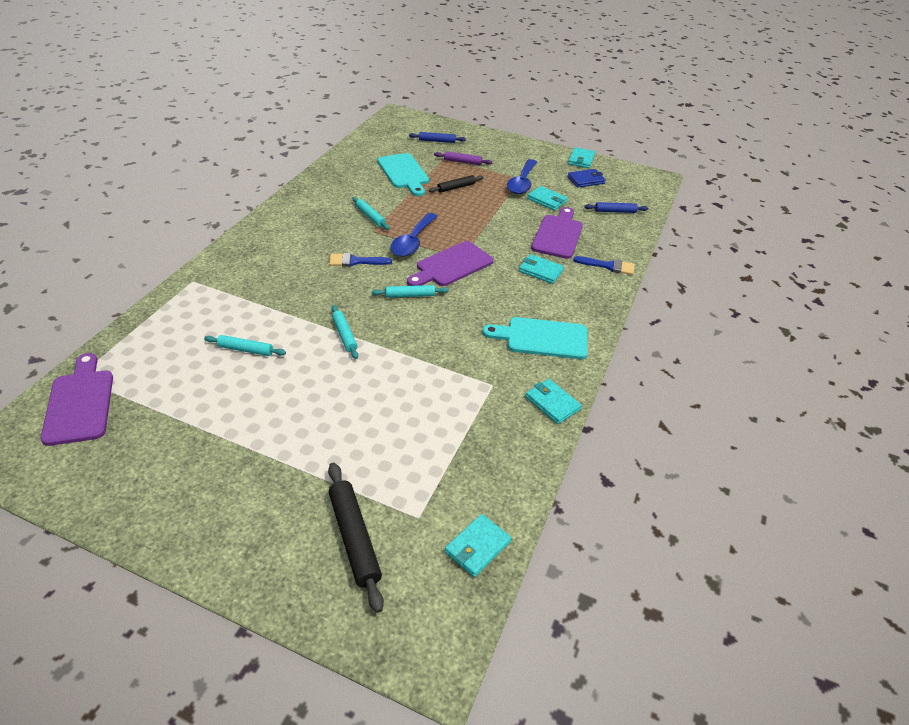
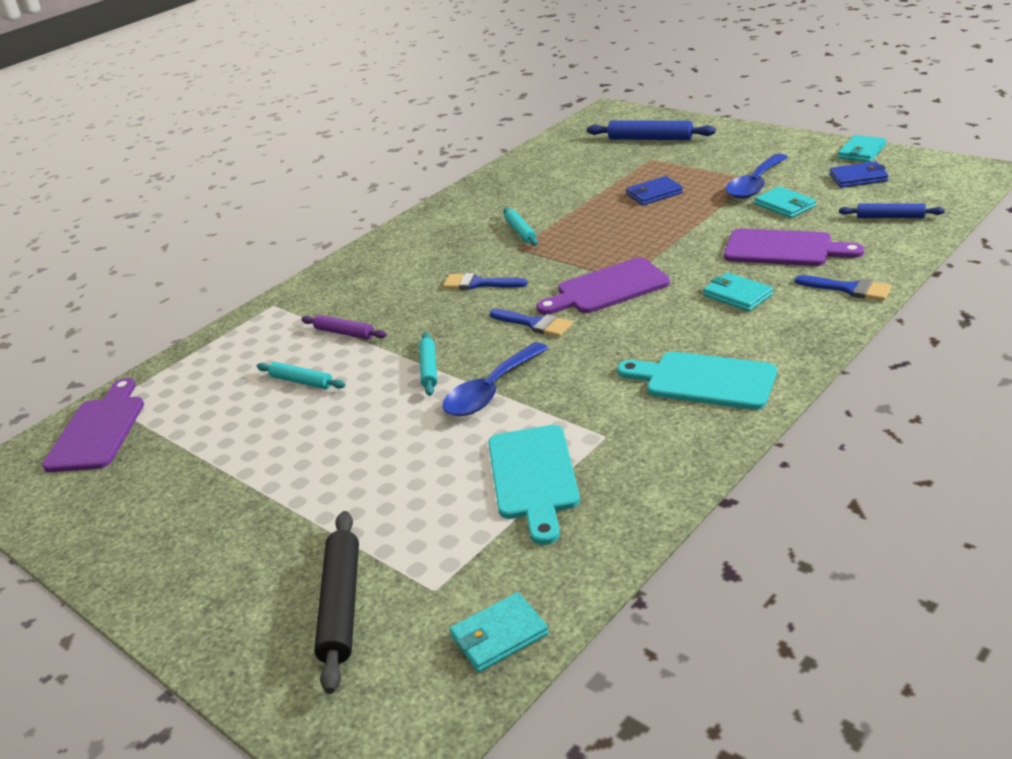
camera: 25 degrees right, 10 degrees down
(404, 173) = (588, 179): turquoise cutting board -> turquoise cutting board (533, 477)
(410, 295) = (534, 324): turquoise rolling pin -> blue brush
(412, 242) = (565, 260): blue spoon -> blue spoon (490, 391)
(437, 141) = (650, 139): blue rolling pin -> blue rolling pin, size x1.62
(456, 187) = (654, 194): black rolling pin -> blue wallet
(462, 162) = (676, 162): purple rolling pin -> purple rolling pin (344, 333)
(552, 403) = (685, 464): turquoise wallet -> none
(558, 235) = (784, 249): purple cutting board -> purple cutting board turned 75 degrees clockwise

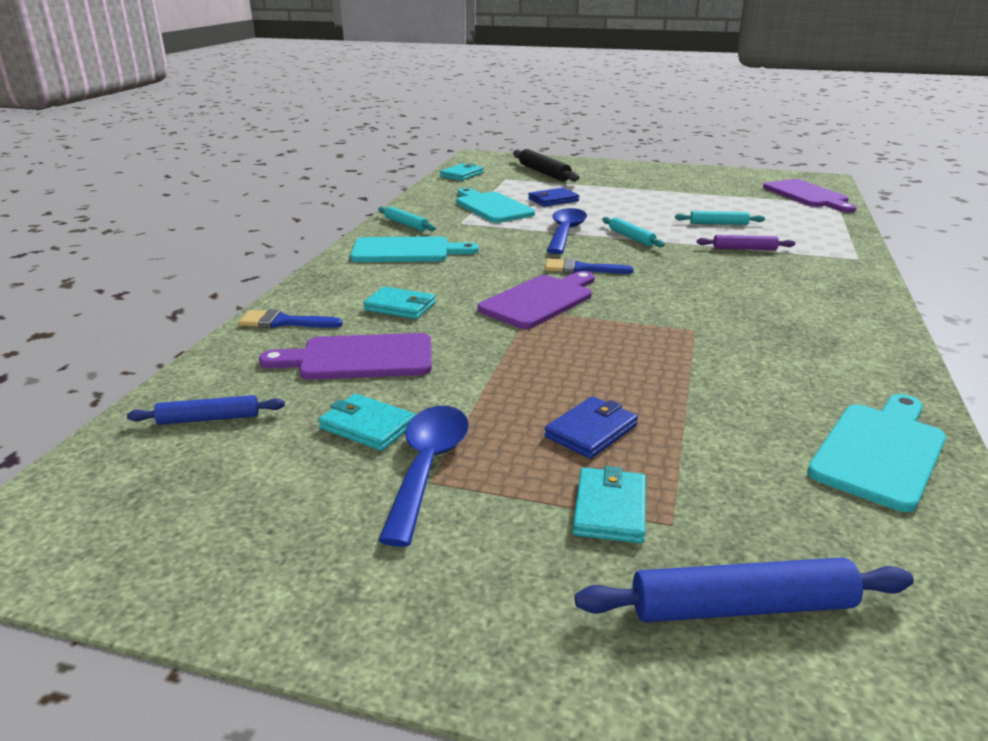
camera: 150 degrees right, 5 degrees down
(479, 284) = (683, 292): blue brush -> none
(518, 176) = (880, 451): none -> turquoise cutting board
(520, 231) = (721, 350): turquoise rolling pin -> turquoise rolling pin (406, 224)
(858, 178) = (239, 502): blue wallet -> blue wallet (553, 200)
(861, 152) = (214, 593): turquoise wallet -> turquoise wallet (610, 509)

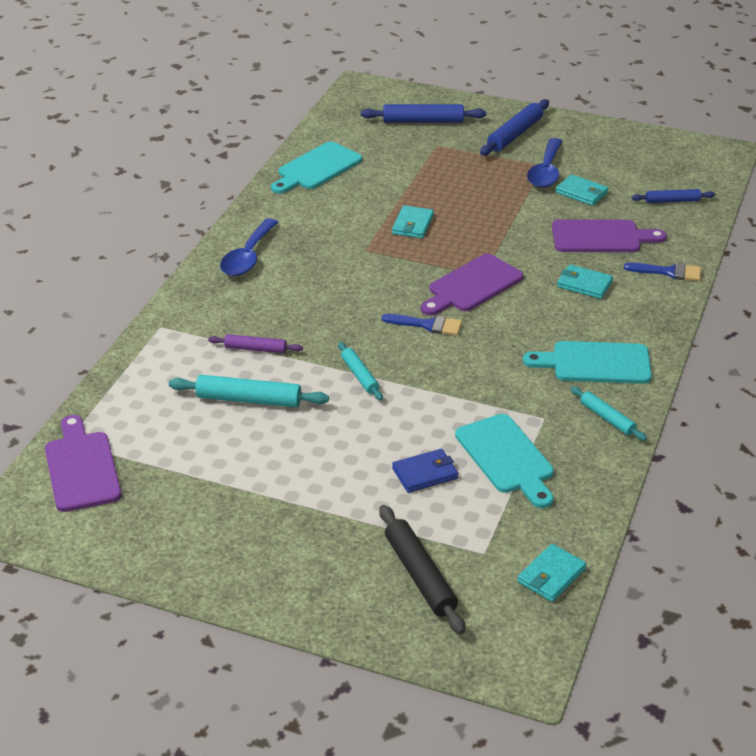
camera: 175 degrees left, 10 degrees up
(492, 571) = (515, 134): none -> blue rolling pin
(565, 232) = (427, 390): blue spoon -> blue spoon (248, 257)
(591, 431) = (460, 184): blue wallet -> none
(610, 509) = (461, 151): turquoise wallet -> turquoise wallet (412, 225)
(718, 223) = (249, 400): turquoise rolling pin -> turquoise rolling pin, size x1.62

